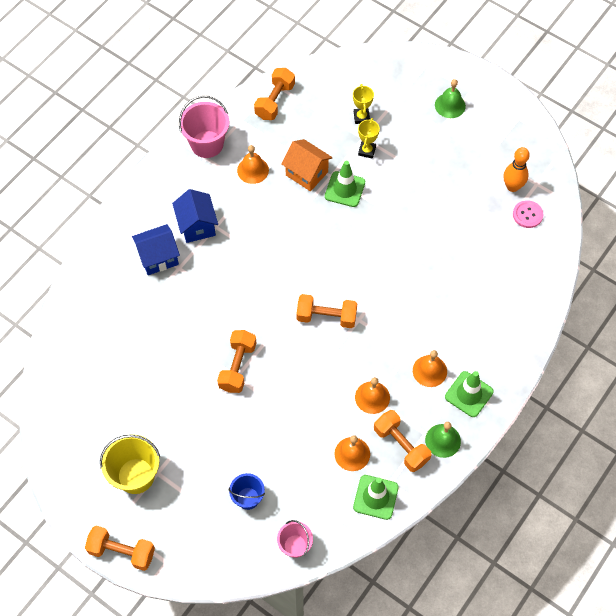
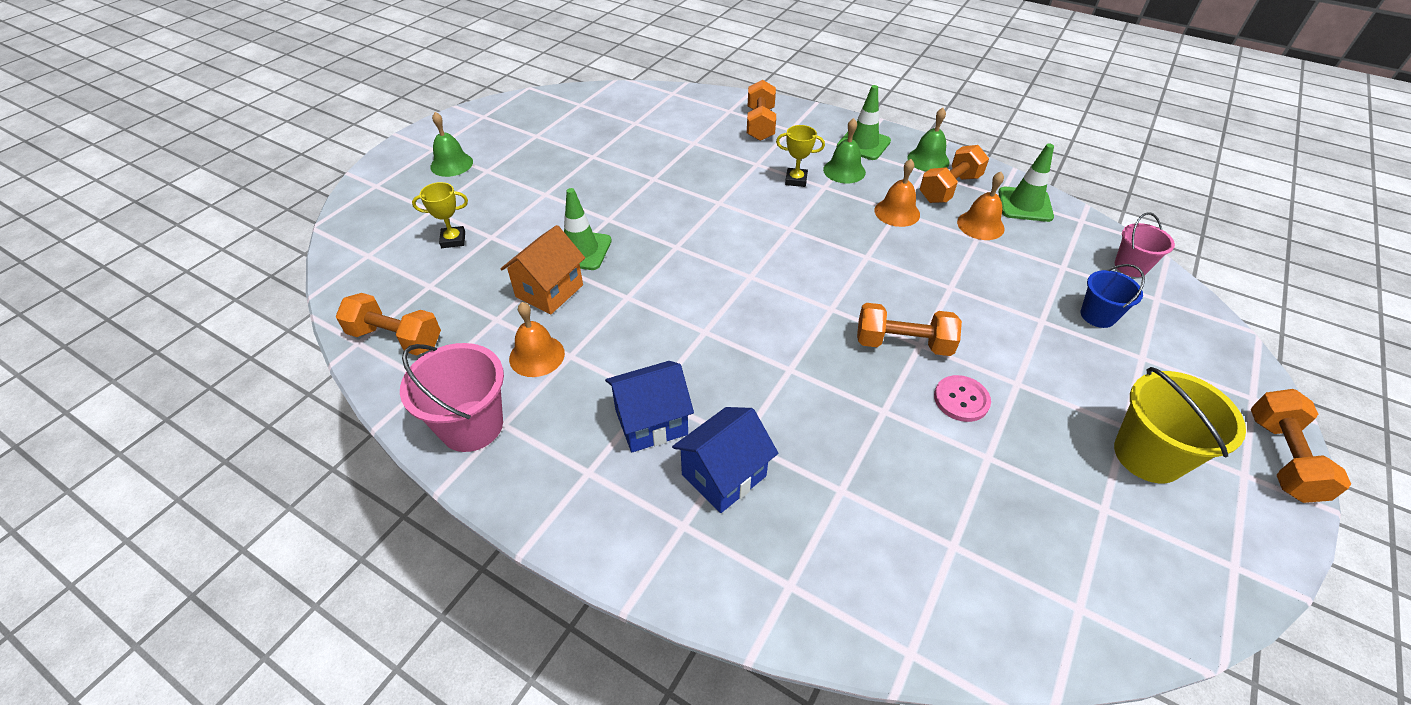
camera: 95 degrees left, 15 degrees down
(158, 257) = (724, 475): blue house -> blue house turned 75 degrees clockwise
(326, 317) = (793, 257): orange dumbbell -> orange dumbbell (760, 124)
(367, 151) = (515, 232): yellow trophy -> yellow trophy (796, 180)
(429, 371) = (844, 171): orange bell -> green bell
(512, 187) = (583, 119): orange bowling pin -> none
(527, 215) = (622, 109): pink button -> pink button (961, 399)

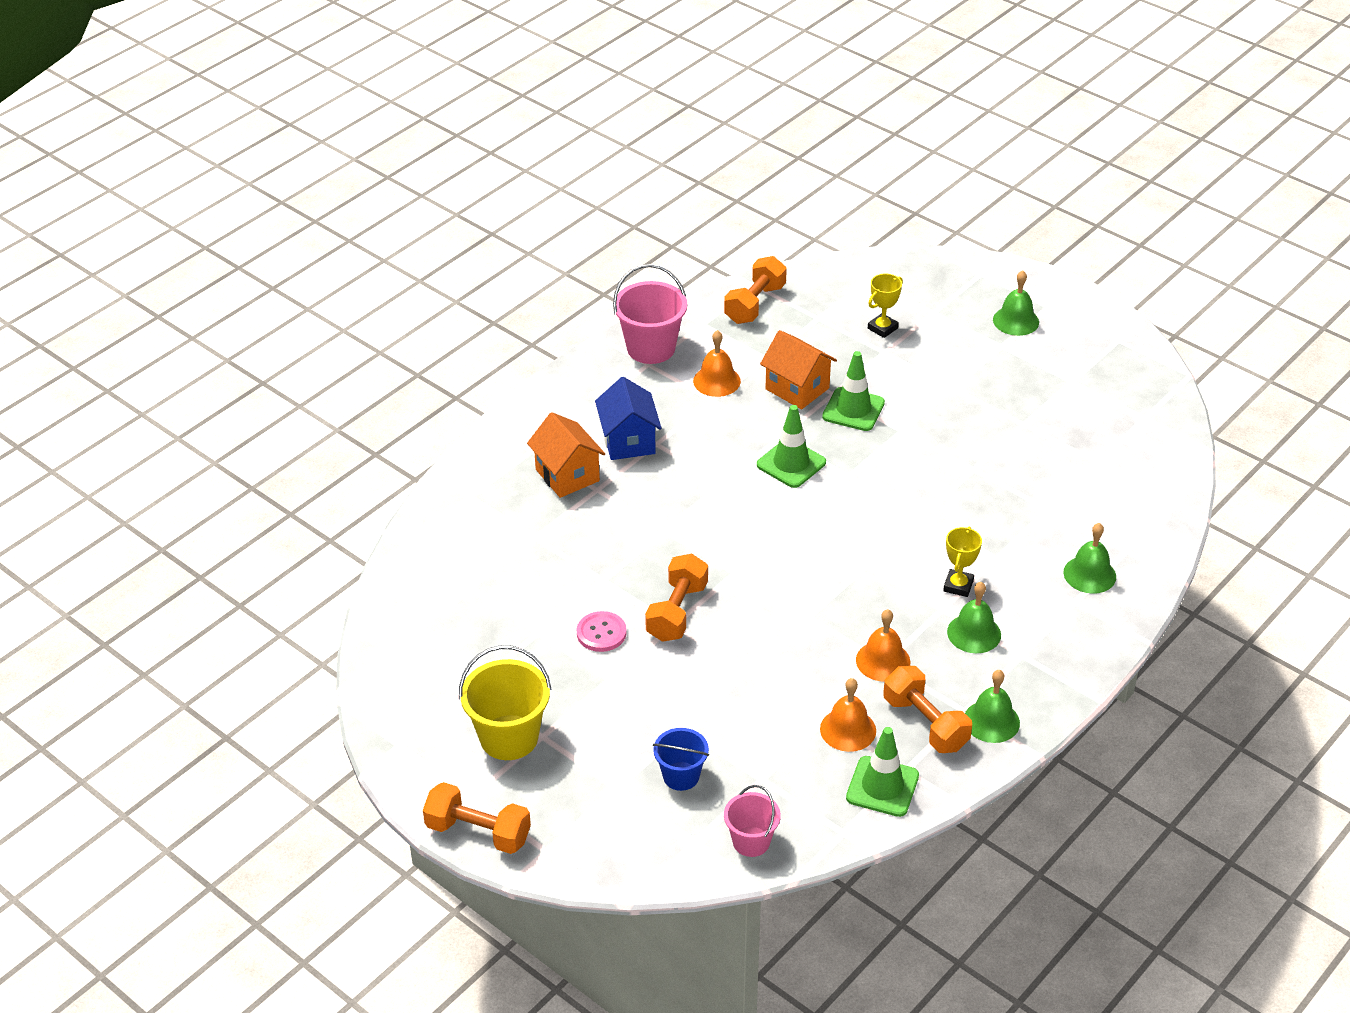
camera: 100 degrees right, 5 degrees down
(453, 240) = (882, 328): yellow trophy -> yellow trophy turned 45 degrees clockwise
(724, 475) = (567, 475): blue house -> orange house
(760, 124) = (1089, 574): orange dumbbell -> green bell
(863, 144) = (1034, 665): green traffic cone -> green traffic cone (791, 464)

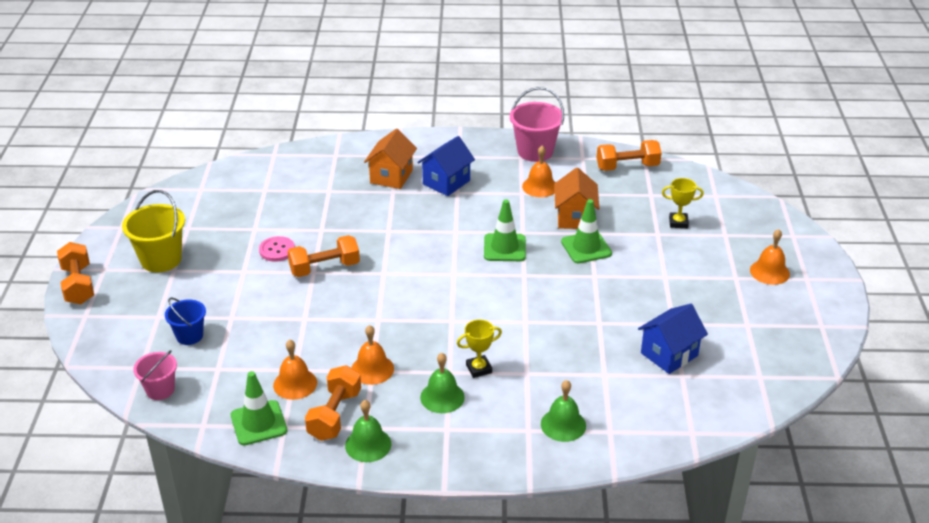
camera: 50 degrees right, 5 degrees down
(1016, 321) = (769, 272): green bell -> orange bell
(1063, 452) = (669, 354): none -> blue house

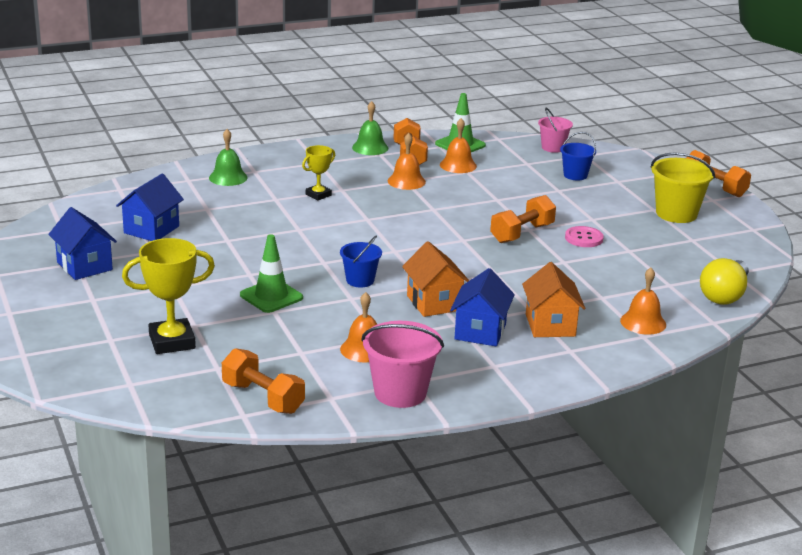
camera: 155 degrees right, 10 degrees down
(236, 172) = (724, 295): none -> yellow light bulb
(442, 397) = (335, 176): green bell -> none
(504, 248) = (360, 280): green traffic cone -> blue bucket
(575, 218) = (300, 323): orange house -> orange house (434, 303)
(627, 167) = (263, 398): orange dumbbell -> orange dumbbell turned 75 degrees clockwise
(678, 222) = (172, 341): yellow trophy -> yellow trophy, size x1.73
(740, 318) = (84, 266): none -> blue house
(769, 272) = (53, 311): orange bell -> orange bell (643, 322)

